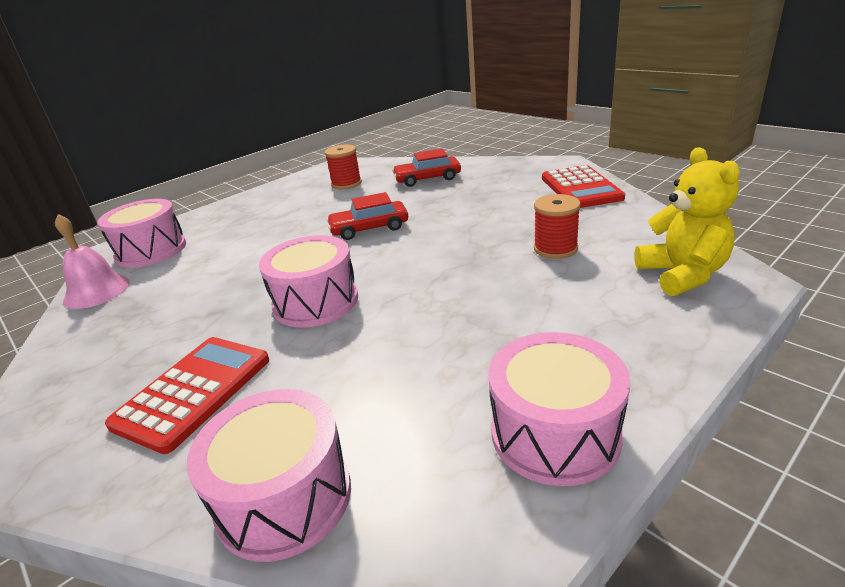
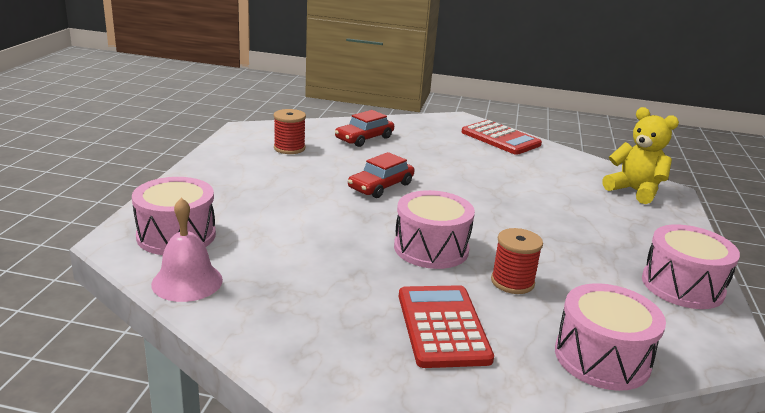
camera: 40 degrees left, 5 degrees down
(555, 249) = (544, 184): red spool -> red spool (512, 282)

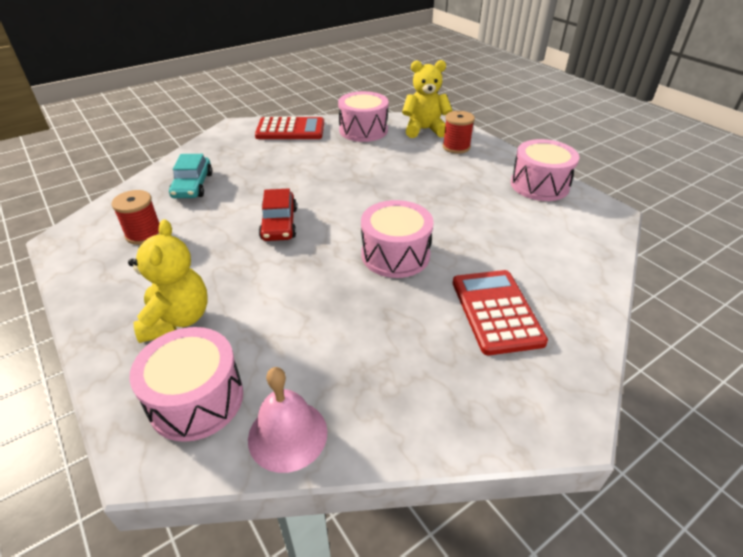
camera: 45 degrees left, 15 degrees up
(232, 197) = (177, 319): none -> yellow teddy bear
(364, 138) = (193, 185): red car -> turquoise car
(443, 326) = (496, 311): red calculator -> red calculator turned 45 degrees clockwise
(512, 282) = (474, 245): red spool -> red spool (456, 147)
(602, 358) = (584, 264): pink drum -> pink drum (363, 130)

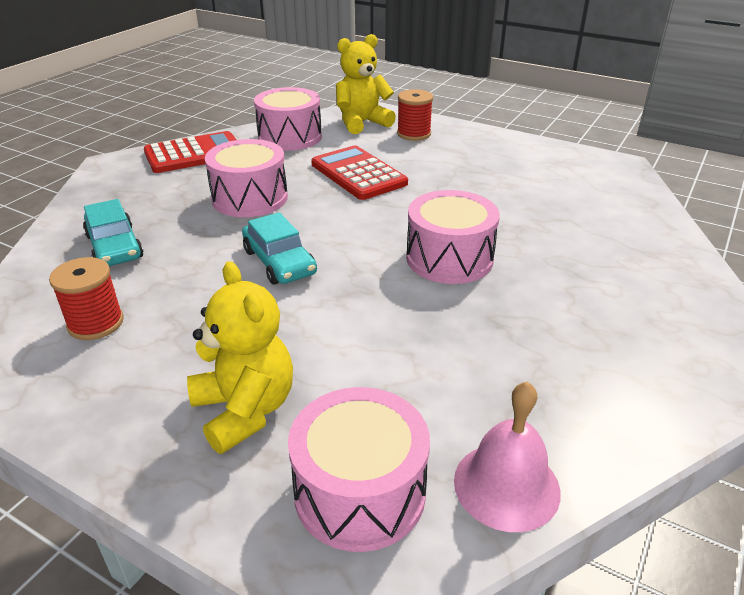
camera: 25 degrees left, 5 degrees down
(279, 224) = (279, 262): red car -> turquoise car
(496, 311) = (603, 284): red calculator -> red calculator (358, 174)
(539, 185) = (533, 153): pink drum -> pink drum (250, 198)

